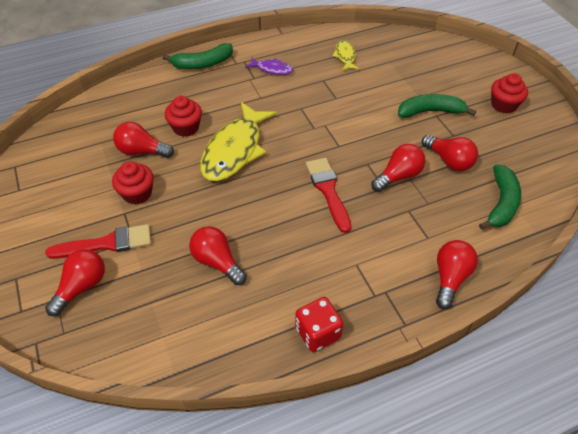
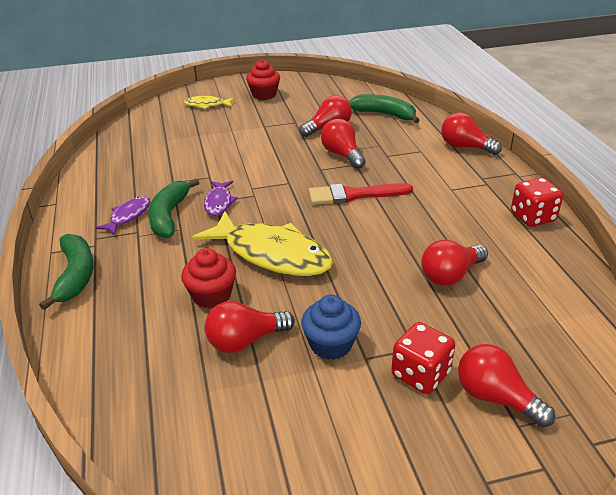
camera: 80 degrees left, 15 degrees down
(107, 243) = (420, 374): red brush -> red dice
(137, 193) = (331, 344): red cupcake -> blue cupcake
(142, 151) = (245, 341): red light bulb -> red light bulb turned 45 degrees clockwise
(298, 110) = (219, 202): none -> purple fish
(345, 56) = (138, 163): yellow fish -> yellow fish (207, 105)
(430, 112) = (257, 128): green banana -> green banana (169, 216)

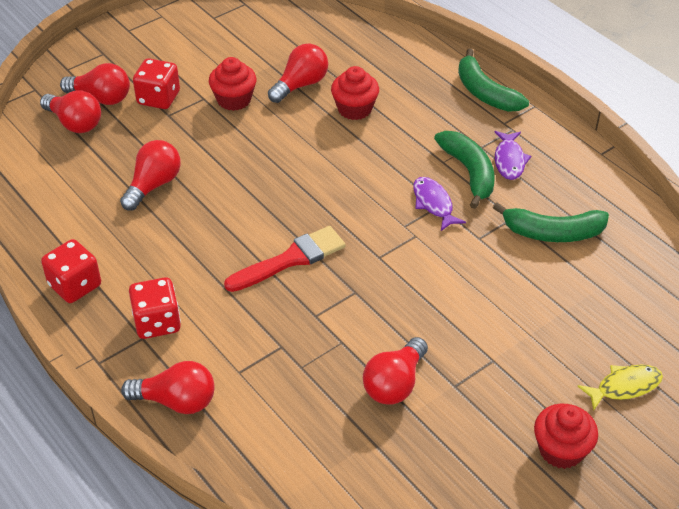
camera: 155 degrees right, 10 degrees up
(272, 254) = (332, 160): yellow fish -> none
(331, 344) = (234, 100): blue cupcake -> red cupcake
(342, 155) = (342, 328): red light bulb -> red light bulb (75, 123)
(384, 114) = (327, 453): green banana -> green banana (553, 233)
(469, 183) = (157, 322): none -> red dice

